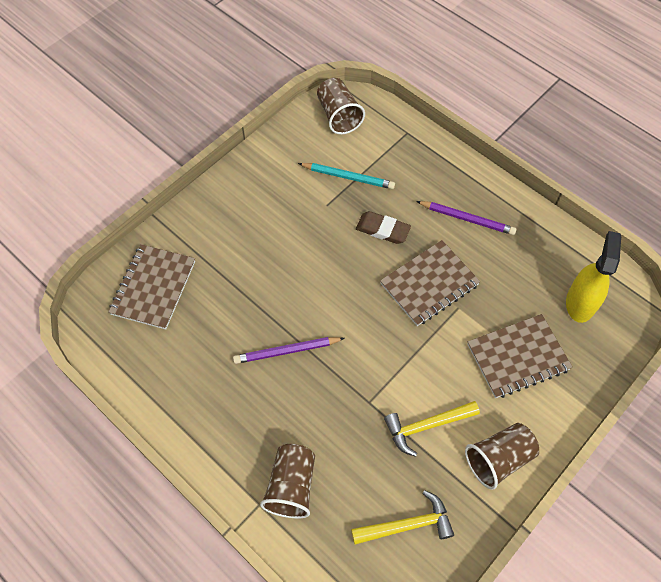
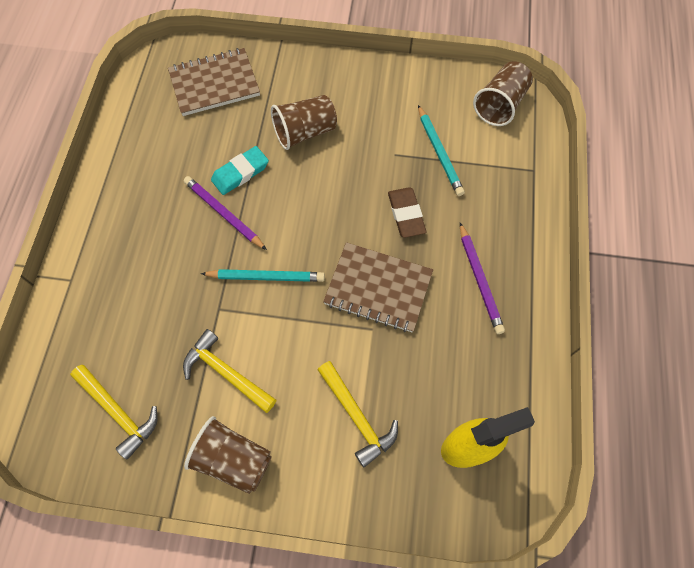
camera: 55 degrees right, 5 degrees up
(258, 318) = (240, 173): none -> turquoise eraser
(291, 486) = (100, 294): brown cup -> brown cup (305, 132)
(366, 352) = (266, 277): none -> turquoise pencil
(518, 357) = (357, 417): brown notebook -> yellow hammer

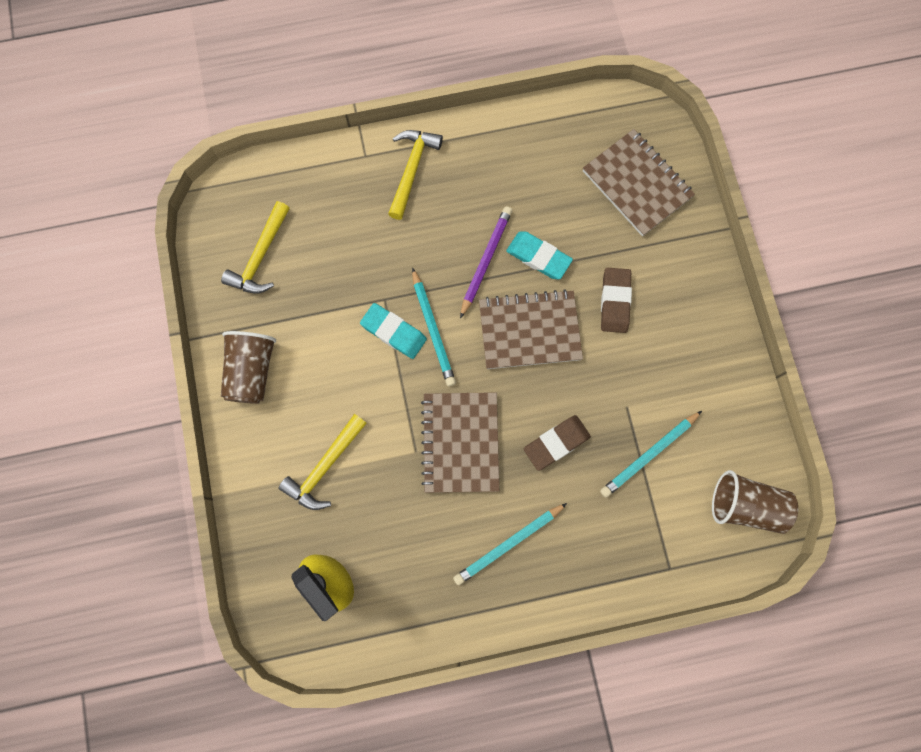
camera: 70 degrees right, 10 degrees up
(226, 372) = (326, 332): yellow hammer -> yellow hammer (412, 169)
(253, 311) = (394, 332): none -> turquoise eraser
(301, 201) = (529, 330): none -> brown notebook
(305, 132) = (615, 302): brown cup -> brown eraser
(479, 280) = (508, 544): purple pencil -> turquoise pencil

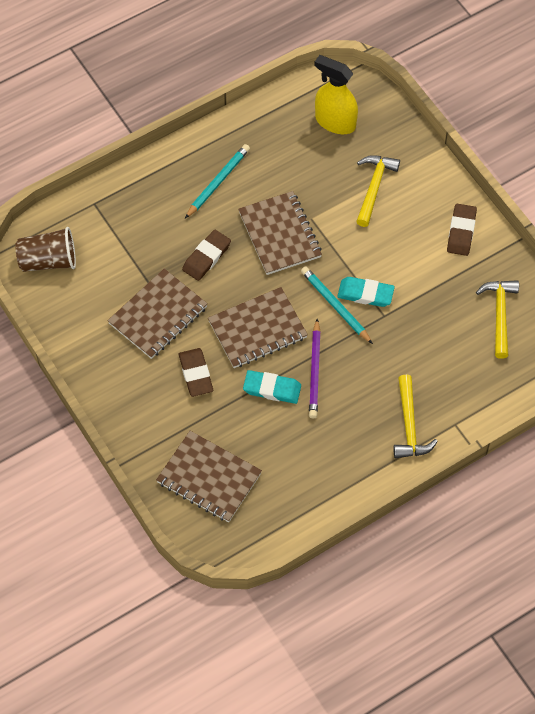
camera: 160 degrees right, 15 degrees down
(252, 371) = (461, 232): brown cup -> brown eraser
(635, 387) = (158, 315): none -> brown notebook
(648, 455) = (133, 271): turquoise pencil -> none

